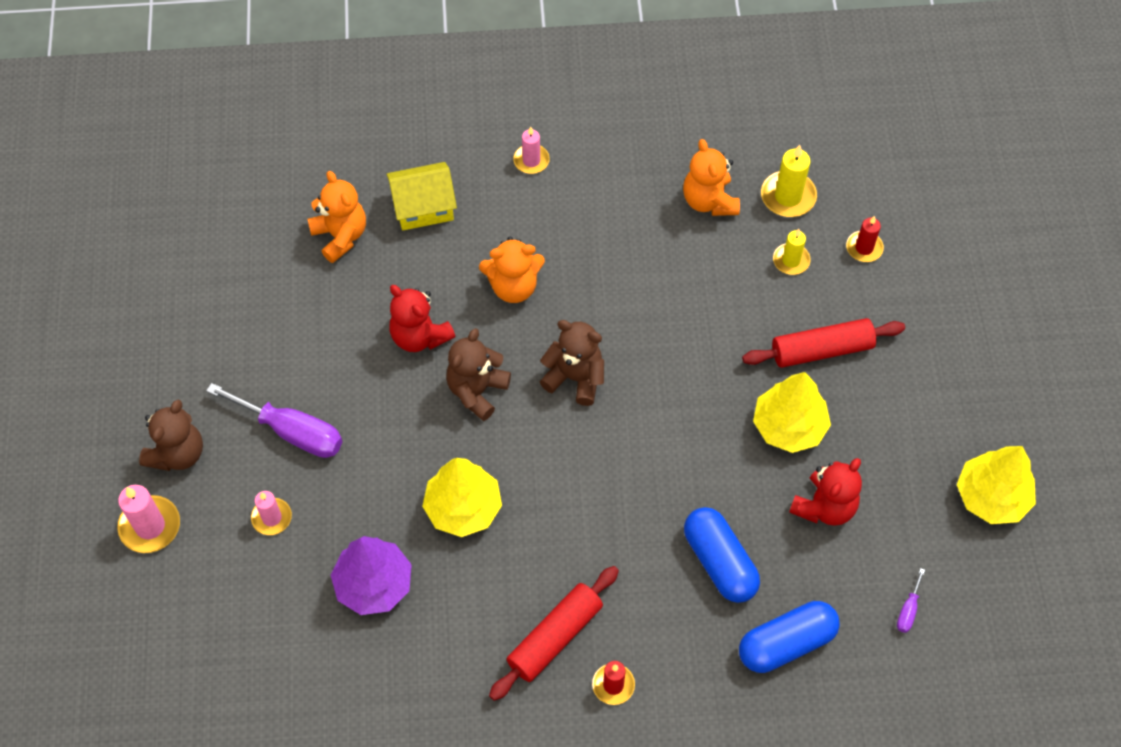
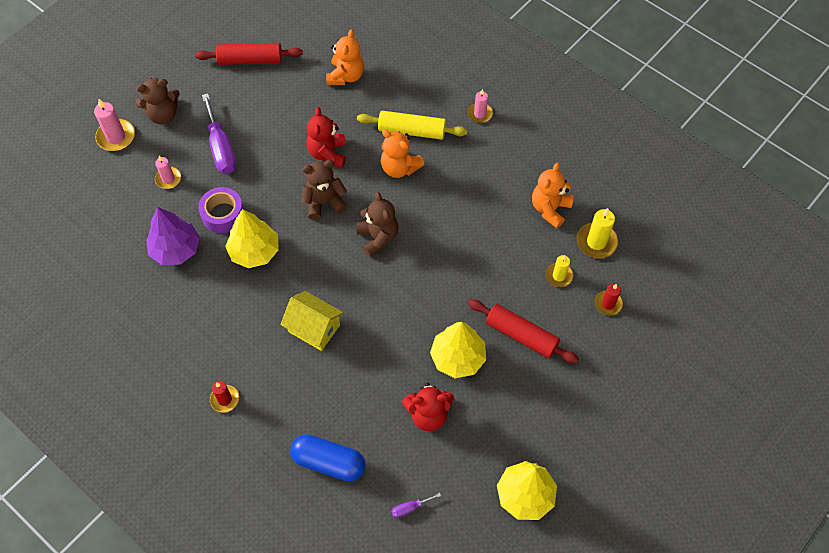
camera: 45 degrees right, 0 degrees up
(381, 501) = (223, 214): none -> purple tape
(423, 207) = (400, 94): yellow house -> yellow house (314, 328)
(481, 237) = (411, 131): none -> yellow rolling pin
(555, 637) = (225, 351): red rolling pin -> red rolling pin (250, 60)
(719, 562) = (343, 391): blue capsule -> none

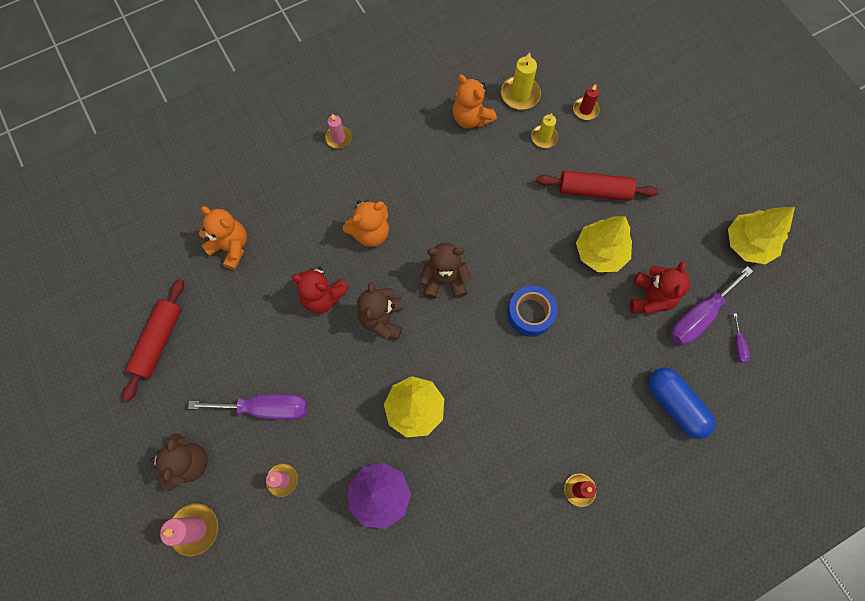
camera: 70 degrees left, 10 degrees up
(223, 214) = (355, 430): purple tape -> none
(314, 328) = (526, 374): yellow house -> none
(328, 462) = (675, 405): blue capsule -> blue capsule turned 75 degrees counterclockwise
(372, 315) = (530, 314): none -> blue tape
(411, 131) = (331, 206): yellow rolling pin -> none
(426, 464) = (698, 316): none -> purple screwdriver
(521, 335) = (594, 190): red rolling pin -> red rolling pin turned 45 degrees clockwise

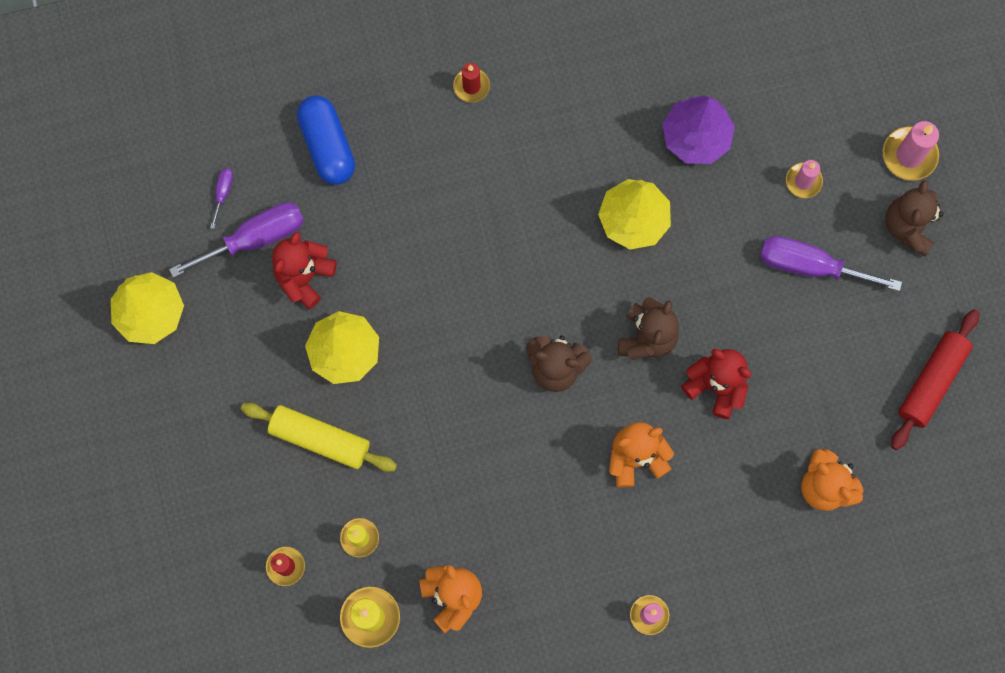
camera: 165 degrees left, 5 degrees up
(530, 314) = (461, 296): blue tape -> none
(594, 190) = (320, 439): red rolling pin -> yellow rolling pin

